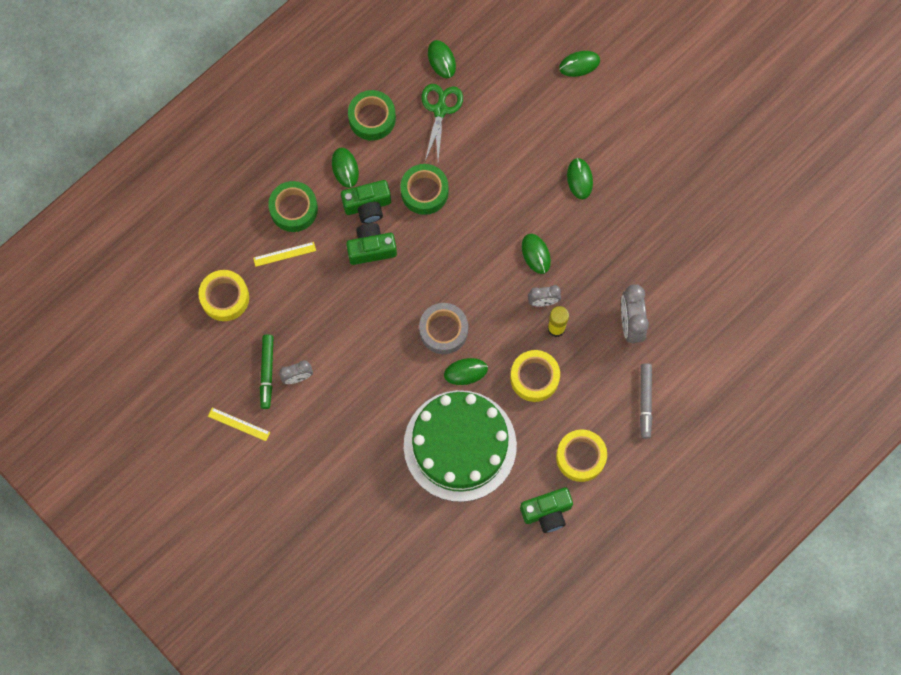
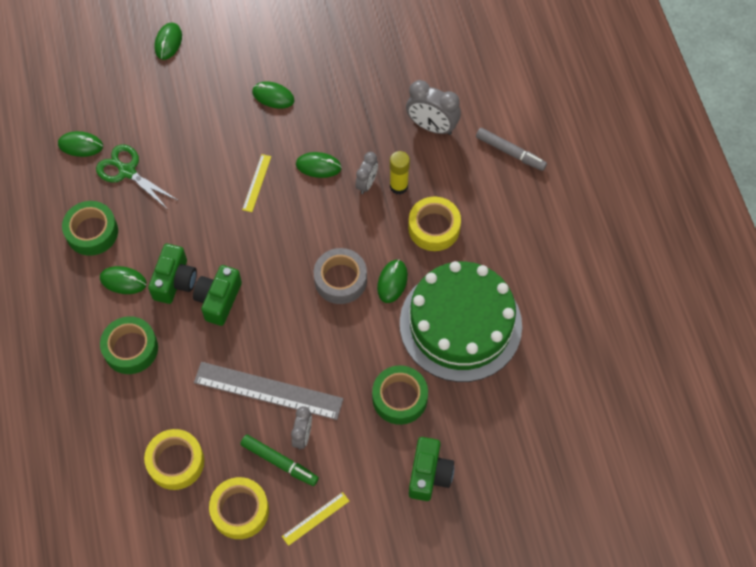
camera: 60 degrees left, 10 degrees down
(284, 254) = (170, 381): yellow ruler -> yellow ruler (256, 183)
(318, 330) = (268, 390): none -> grey ruler
(424, 192) = (196, 225): green tape -> green tape (399, 398)
(547, 512) = (567, 284): green camera -> green camera (429, 474)
(580, 457) = (531, 229): yellow tape -> yellow tape (240, 510)

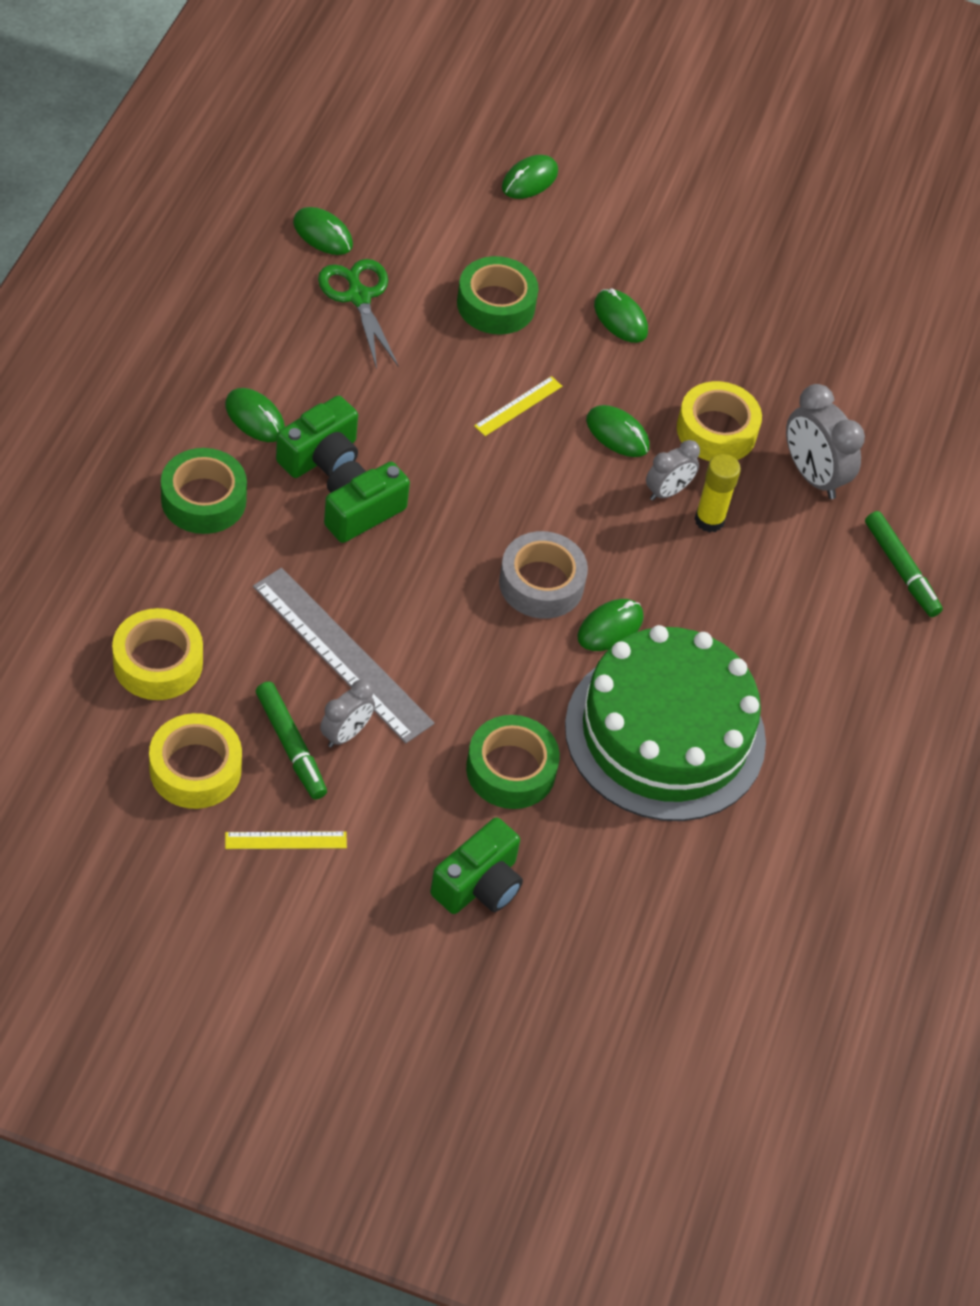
camera: 25 degrees right, 10 degrees down
(92, 232) = (259, 340): green tape -> green tape (496, 304)
(434, 228) = (719, 597): yellow tape -> yellow tape (716, 431)
(510, 152) = (901, 569): grey marker -> green marker

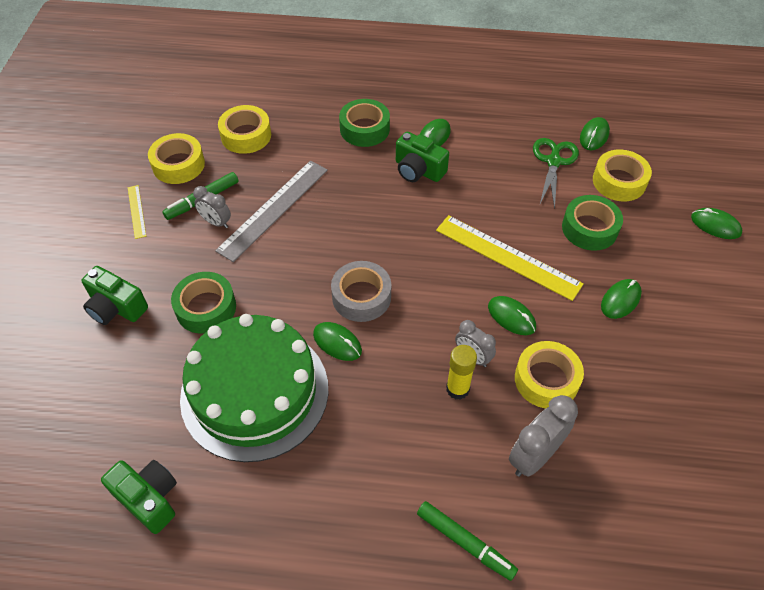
camera: 85 degrees right, 0 degrees up
(359, 297) = (553, 162): green scissors -> green scissors turned 45 degrees counterclockwise
(360, 511) = (384, 196): green camera -> green camera (149, 499)
(421, 242) = (619, 181): none -> yellow tape
(518, 406) = (507, 257): yellow ruler -> yellow ruler, size x2.08
(617, 434) = (511, 317): green mouse -> green mouse turned 75 degrees counterclockwise
(901, 569) = (465, 542): green marker -> green marker turned 105 degrees counterclockwise

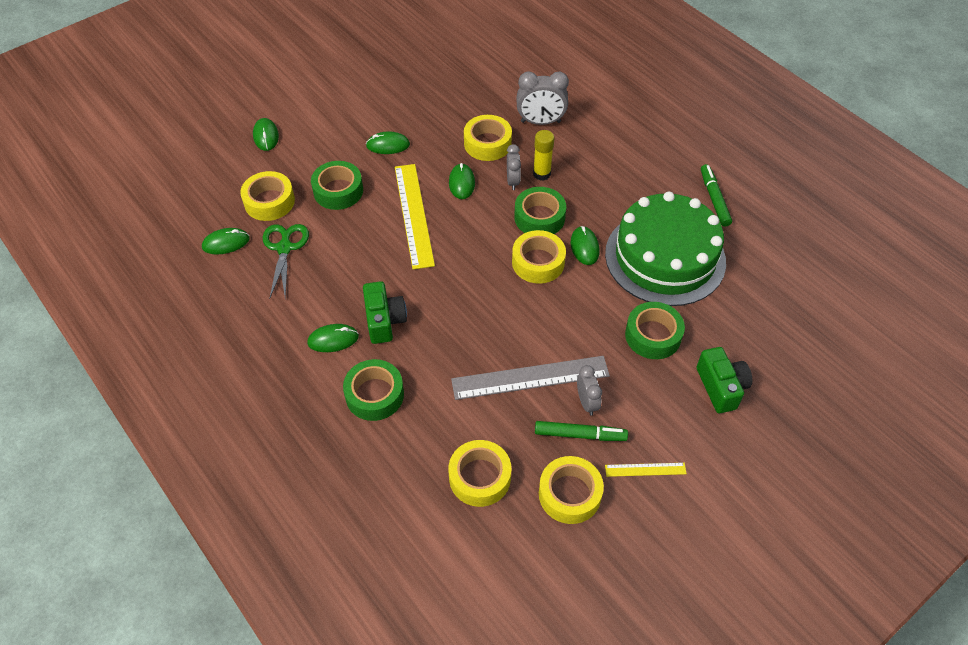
camera: 135 degrees left, 0 degrees up
(136, 211) = (645, 469): yellow ruler -> yellow ruler turned 60 degrees clockwise
(149, 499) = (775, 247): green camera -> none
(361, 297) = (538, 262): grey tape -> yellow tape
(406, 339) = (539, 217): none -> green tape
(465, 542) = (617, 118): green marker -> green marker (714, 199)
(553, 162) = (284, 248): green scissors -> green scissors turned 120 degrees clockwise

